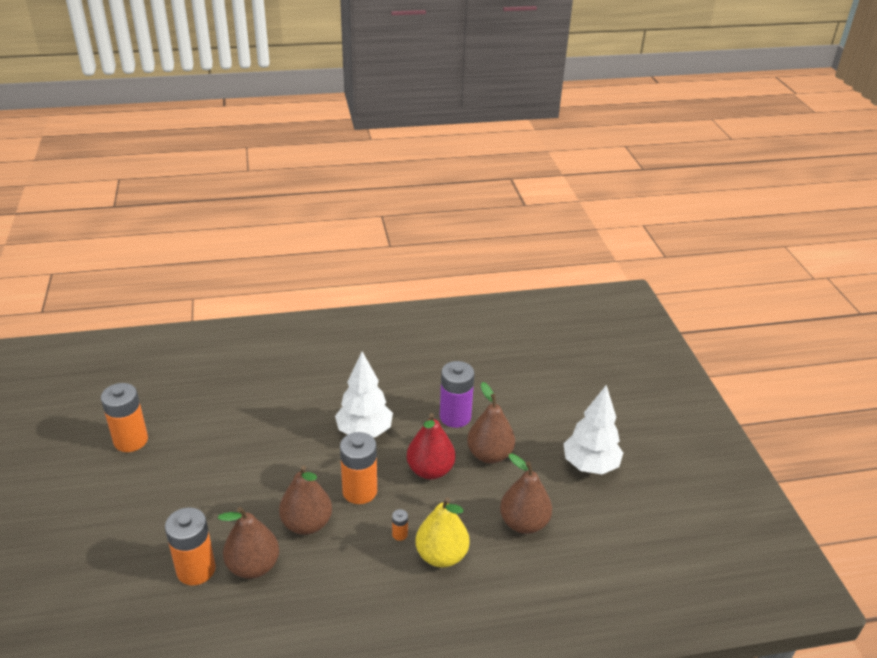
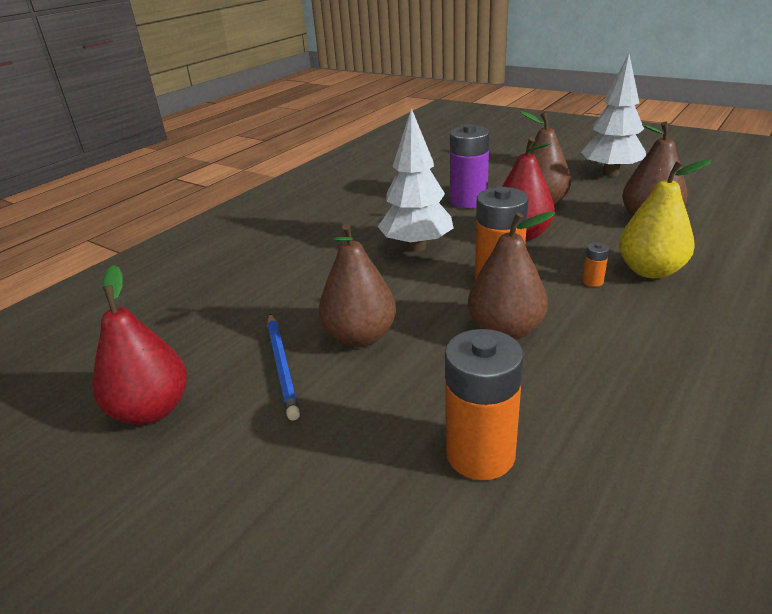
camera: 40 degrees left, 5 degrees down
(131, 440) = (152, 410): orange battery -> red pear
(198, 459) = (282, 366): none -> blue pencil
(253, 566) = (531, 399): brown pear -> brown pear (360, 337)

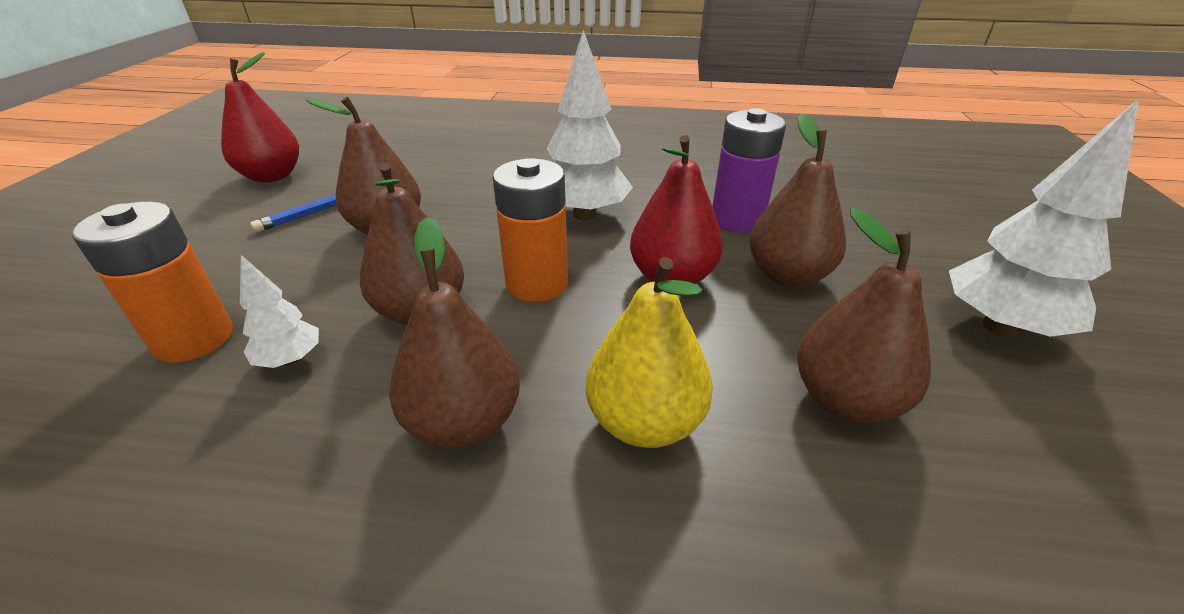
camera: 60 degrees right, 5 degrees up
(538, 396) = (291, 360): none -> white tree
(592, 281) = (575, 363): orange battery -> none
(634, 326) = (464, 422): none -> brown pear

